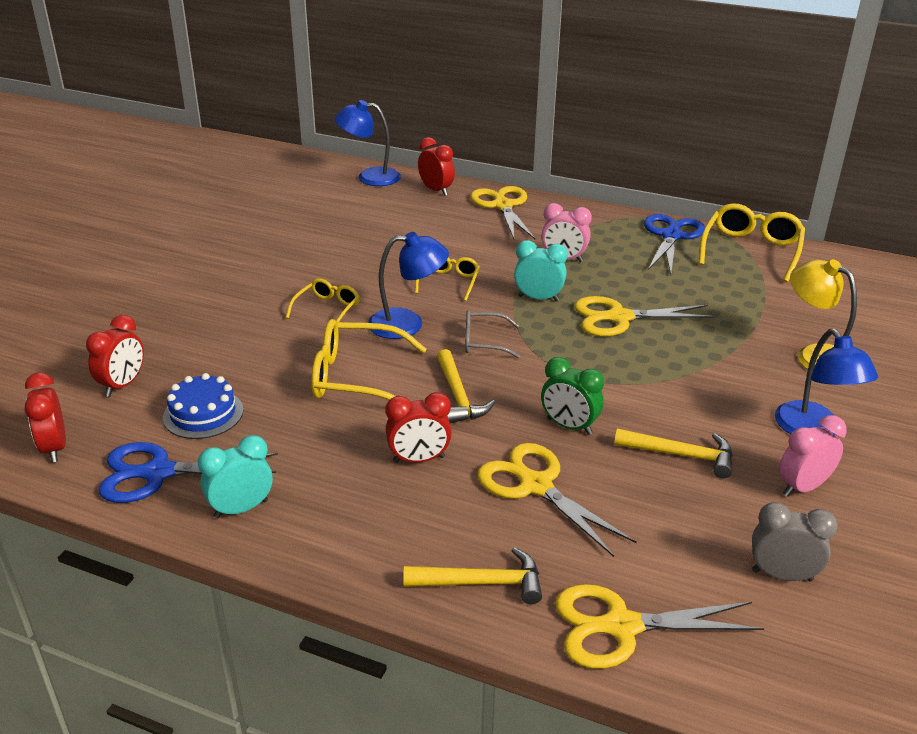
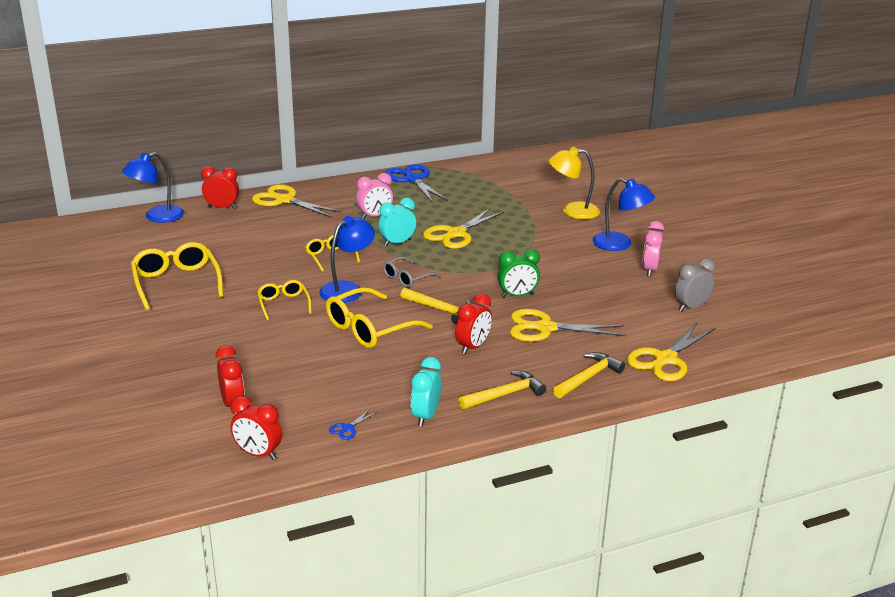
camera: 45 degrees left, 5 degrees down
(158, 473) = (348, 428): blue scissors -> blue scissors, size x0.42
(203, 414) = (315, 390): blue cake -> none
(681, 455) = (584, 282): yellow hammer -> yellow hammer (504, 394)
(751, 251) = (466, 171): yellow glasses -> yellow glasses (176, 283)

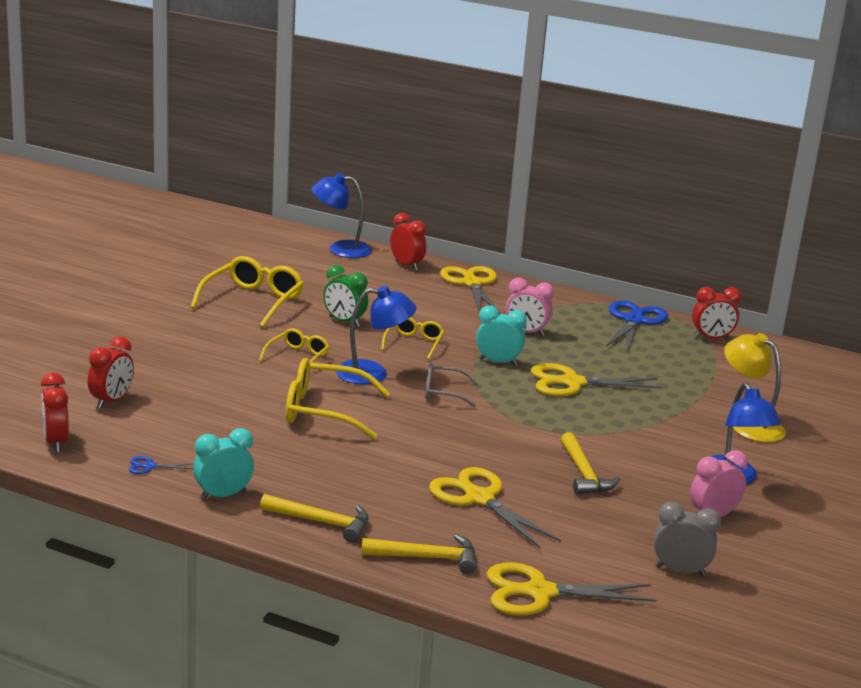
camera: 45 degrees right, 5 degrees down
(440, 310) = (416, 431): yellow hammer -> yellow hammer (584, 473)
(473, 347) = (378, 473): red clock -> red clock (711, 339)
(517, 296) = (514, 460): green clock -> green clock (344, 322)

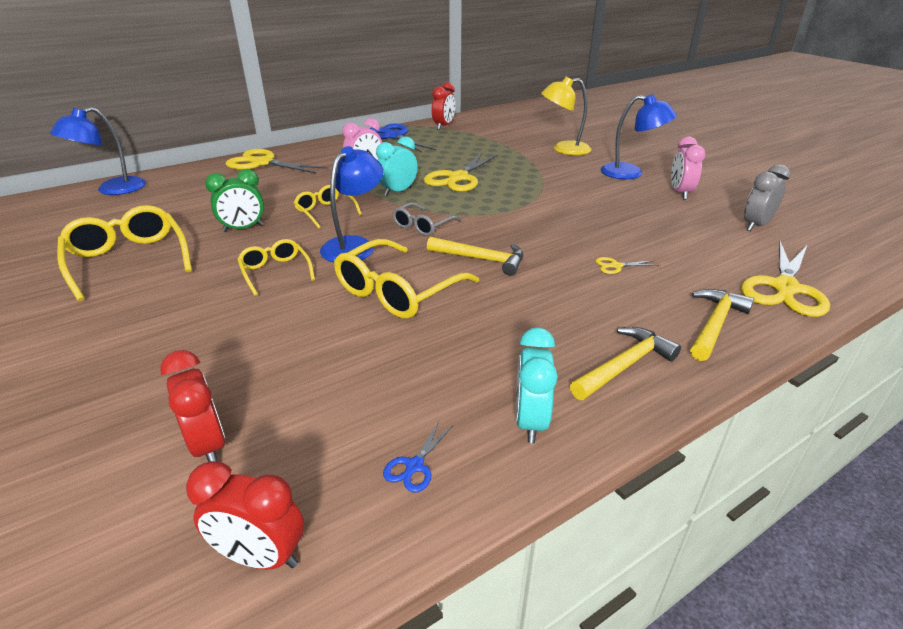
camera: 55 degrees left, 10 degrees up
(406, 265) = (192, 175): red clock -> none
(479, 498) = (616, 266): yellow scissors -> yellow scissors, size x0.42
(584, 473) = (597, 214): yellow hammer -> yellow hammer (481, 259)

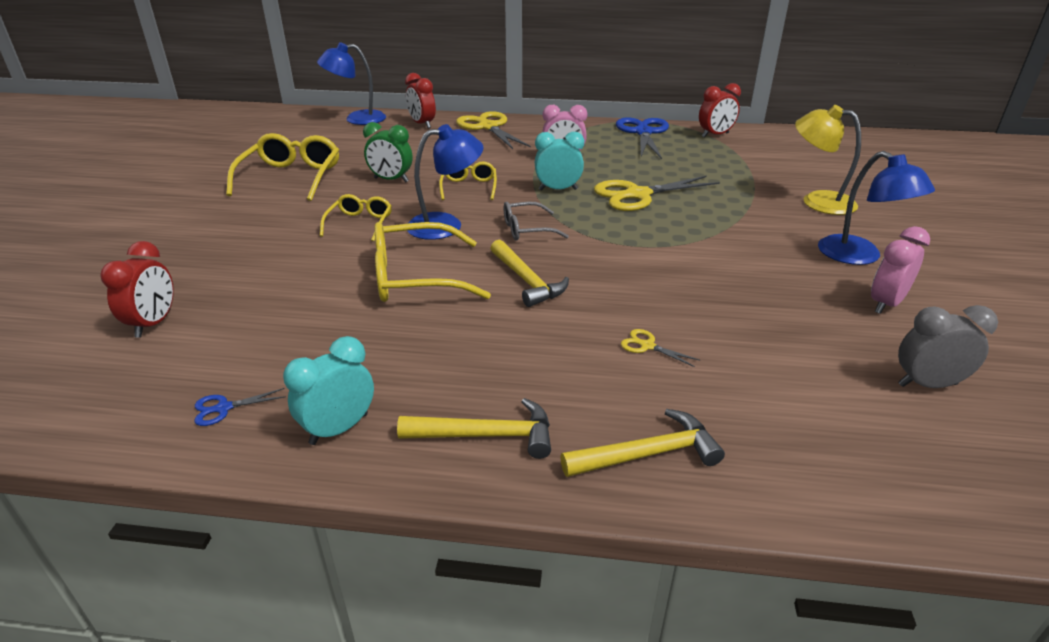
camera: 40 degrees right, 0 degrees up
(261, 556) = (81, 404): red clock -> red clock (422, 124)
(784, 288) = (817, 468): yellow scissors -> none

